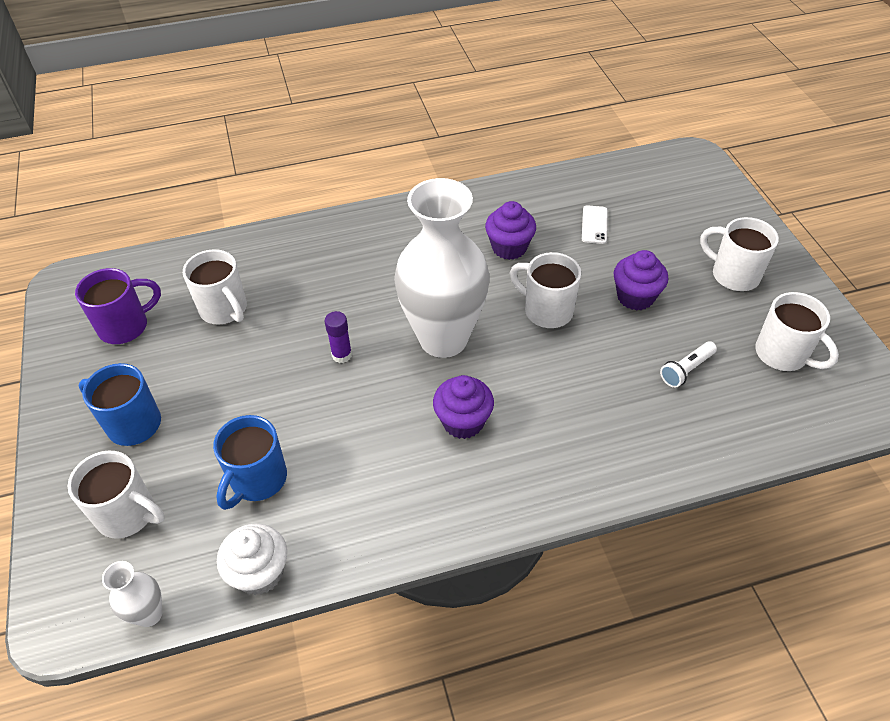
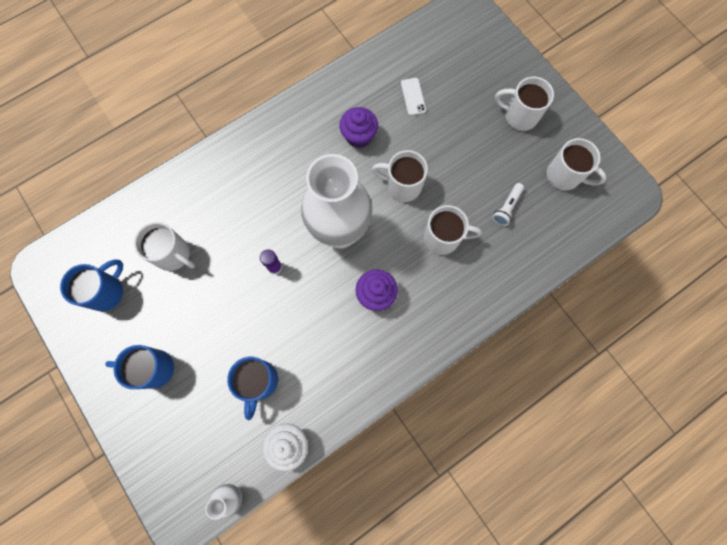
camera: 20 degrees left, 25 degrees up
(125, 326) = (107, 292): purple mug -> blue mug
(128, 514) = (185, 434): white mug -> white mug (443, 238)
(635, 297) = (459, 155): purple cupcake -> none

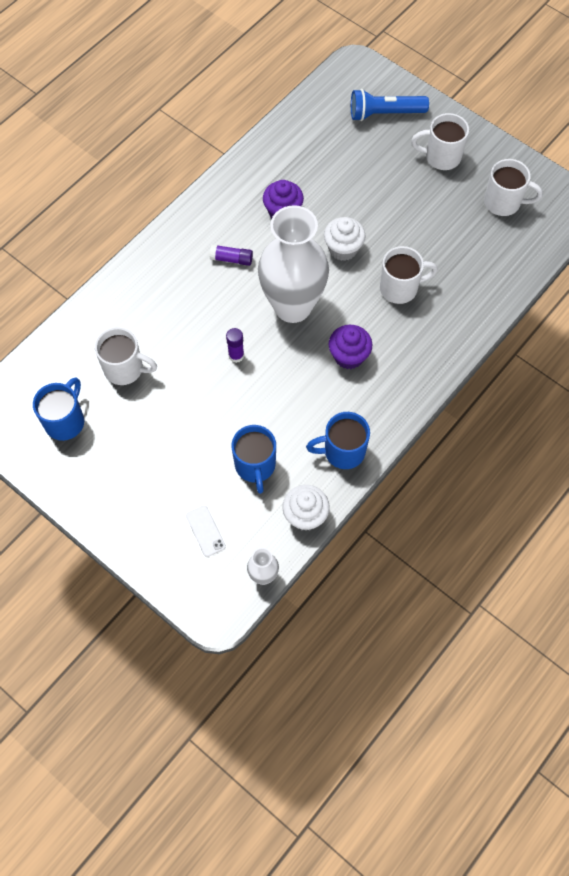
camera: 15 degrees left, 10 degrees down
(153, 368) = (140, 481): blue mug -> blue mug (342, 451)
(299, 171) = (231, 259): none -> purple glue stick
(402, 186) = (343, 249): white mug -> white cupcake
(413, 96) = (327, 162): white phone -> white phone (205, 531)
(480, 61) = (385, 113): none -> blue flashlight
(507, 207) = (455, 245): white flashlight -> none

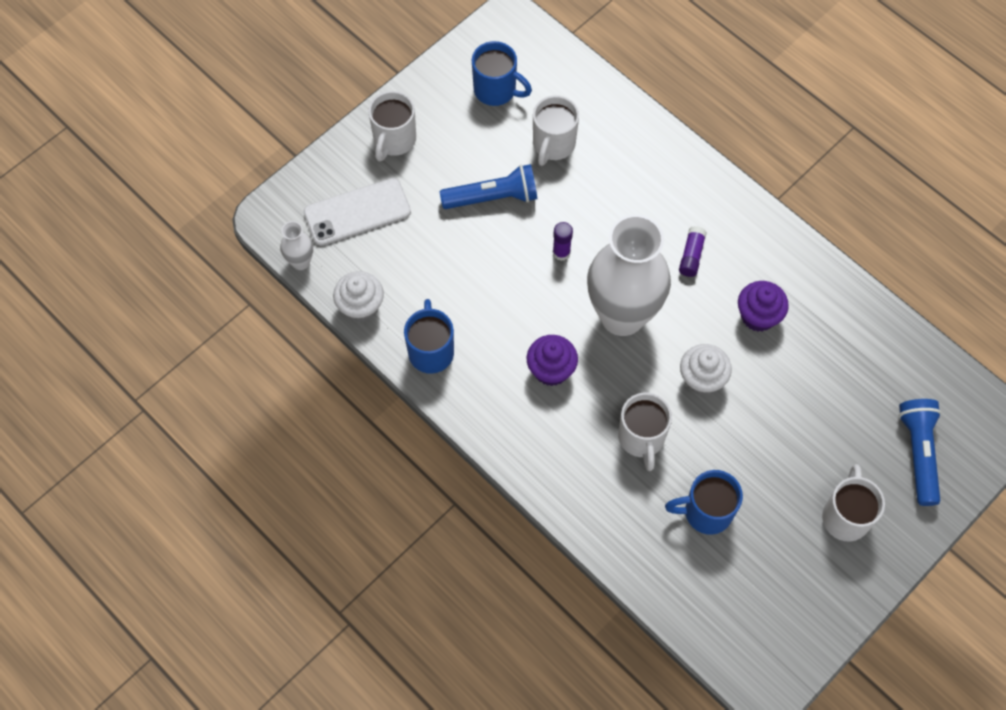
camera: 95 degrees right, 0 degrees up
(183, 414) = (493, 197): none -> blue flashlight
(205, 531) = (357, 212): white phone -> white phone, size x1.93
(255, 466) = (424, 263): blue mug -> blue mug (706, 512)
(503, 202) = (769, 586): white mug -> white mug (394, 140)

